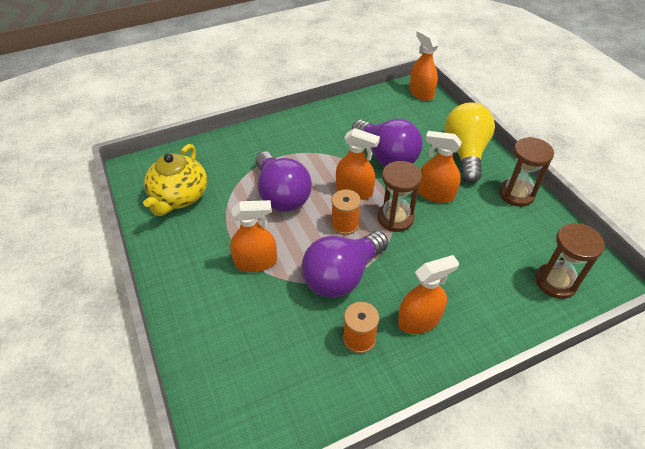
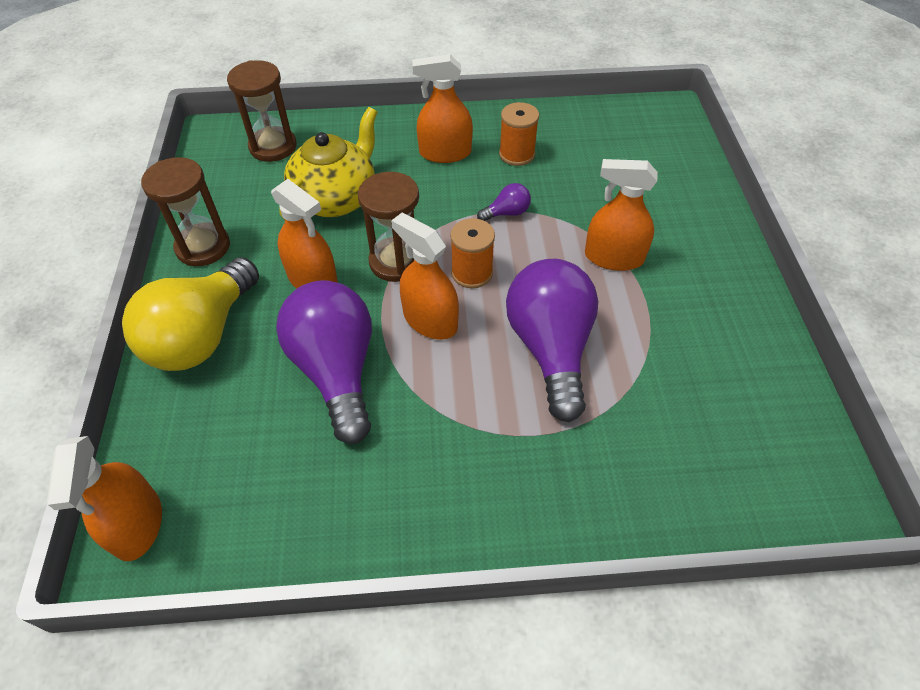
camera: 160 degrees left, 5 degrees up
(179, 197) = (730, 397): yellow teapot -> yellow teapot (336, 198)
(342, 276) = (507, 213): purple light bulb -> purple light bulb, size x0.41

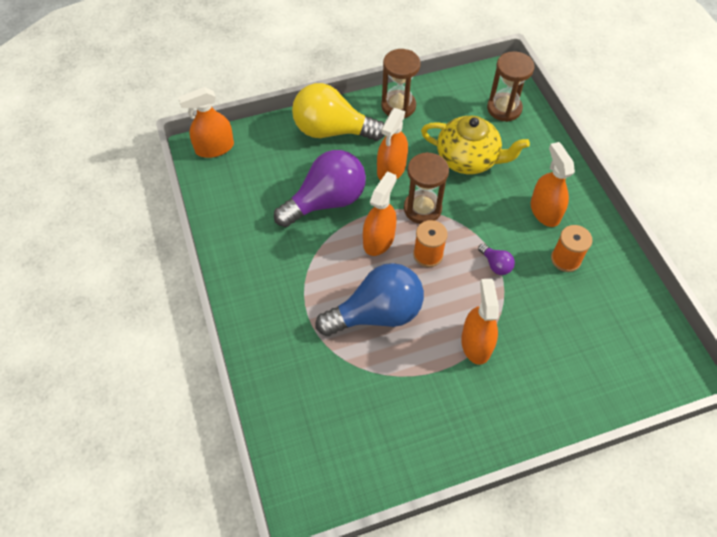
camera: 75 degrees right, 5 degrees up
(550, 348) = (376, 313): purple light bulb -> blue light bulb

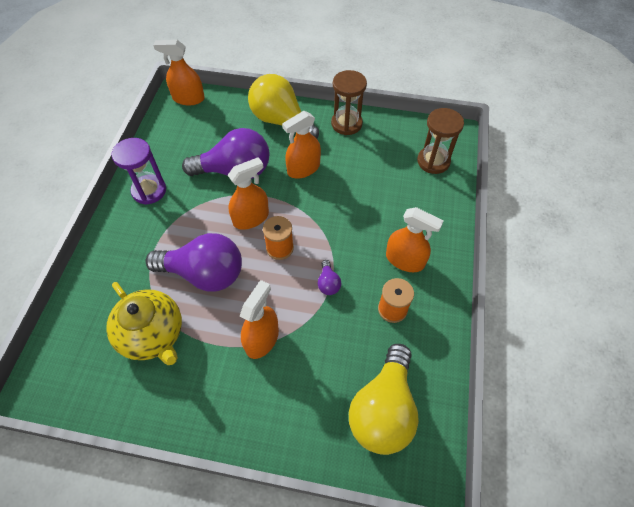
camera: 30 degrees right, 0 degrees up
(253, 262) = (149, 191): none -> purple hourglass
(376, 313) = (204, 274): blue light bulb -> purple light bulb
(422, 209) = (303, 210): brown hourglass -> none
(468, 159) = (371, 188): yellow teapot -> yellow teapot (153, 334)
(545, 211) = (405, 260): orange spray bottle -> orange spray bottle turned 105 degrees clockwise
(618, 345) = (383, 409): none -> yellow light bulb

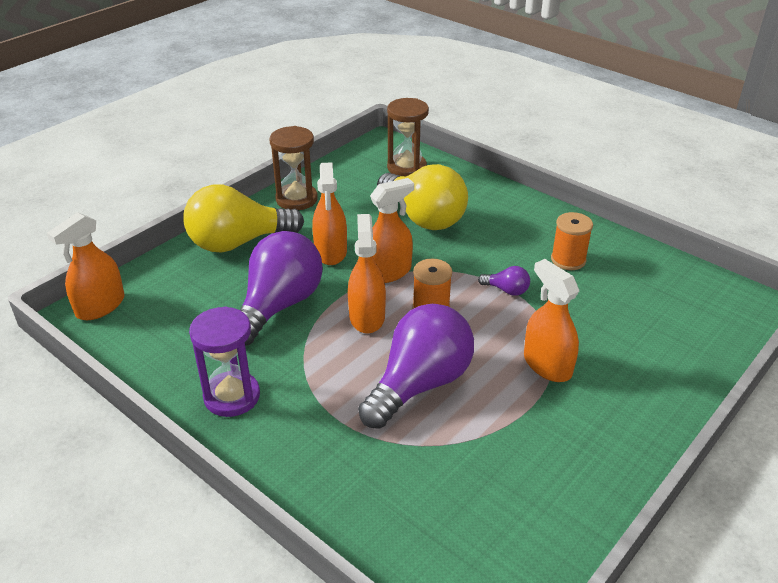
camera: 60 degrees left, 20 degrees down
(153, 334) = (479, 462): yellow teapot -> none
(383, 409) = (678, 308): yellow light bulb -> yellow light bulb (423, 217)
(405, 260) = (515, 230): orange spray bottle -> orange spray bottle (388, 272)

